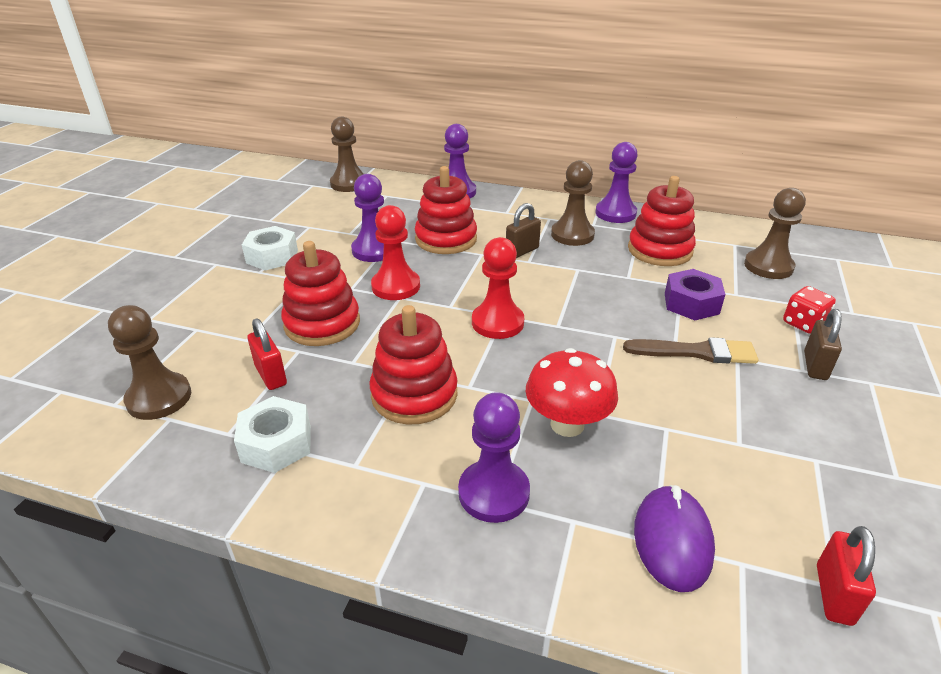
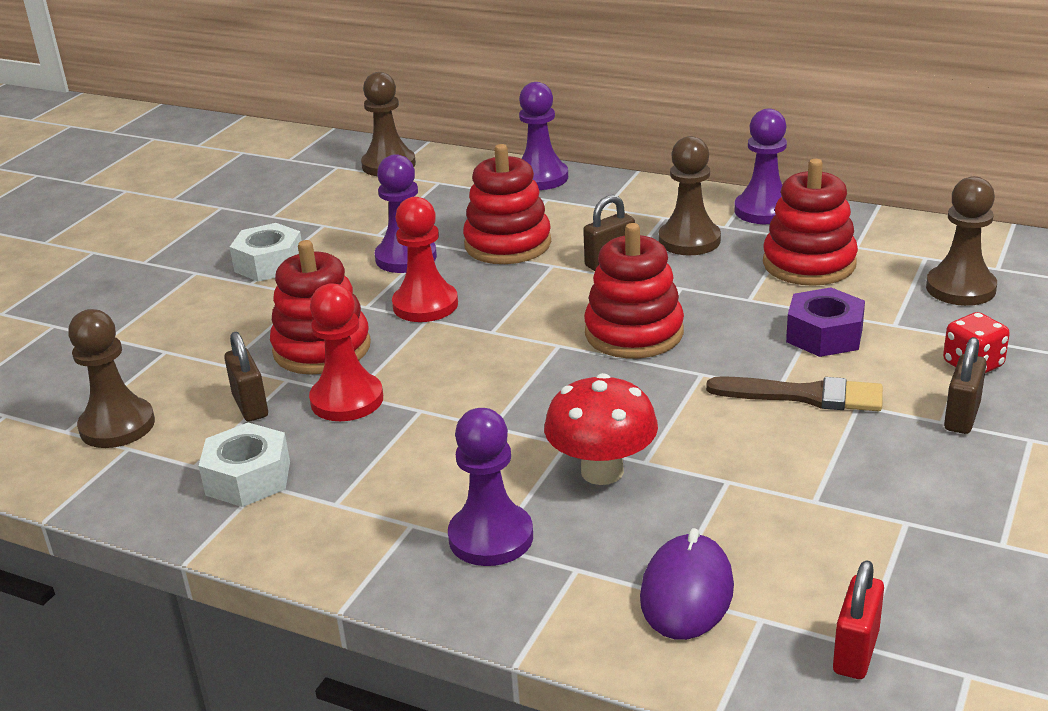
camera: 10 degrees right, 5 degrees down
(271, 375) = (250, 406): red padlock -> brown padlock
(414, 394) = (421, 432): red stacking toy -> red stacking toy (634, 333)
(497, 323) = (549, 353): red pawn -> red pawn (347, 400)

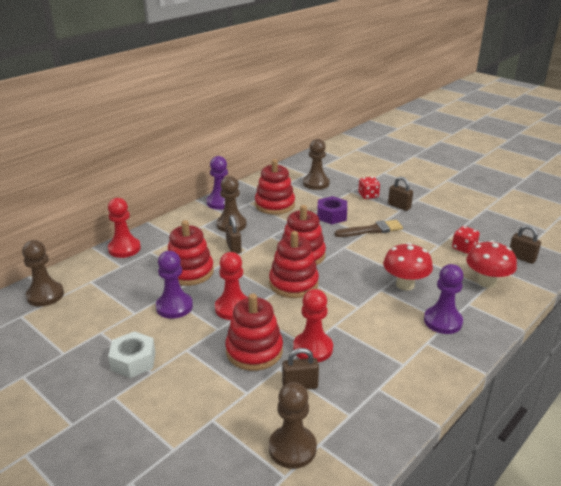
camera: 75 degrees left, 0 degrees up
(248, 478) = (371, 393): white nut -> none
(530, 344) = (293, 283): none -> red stacking toy
(540, 178) = (124, 249): purple pawn -> red pawn
(686, 592) = (486, 282): purple mouse -> red mushroom
(804, 395) = (372, 230): brown brush -> brown brush turned 45 degrees clockwise
(827, 542) = (464, 248): none -> red dice
(856, 652) = (521, 258): red padlock -> brown padlock

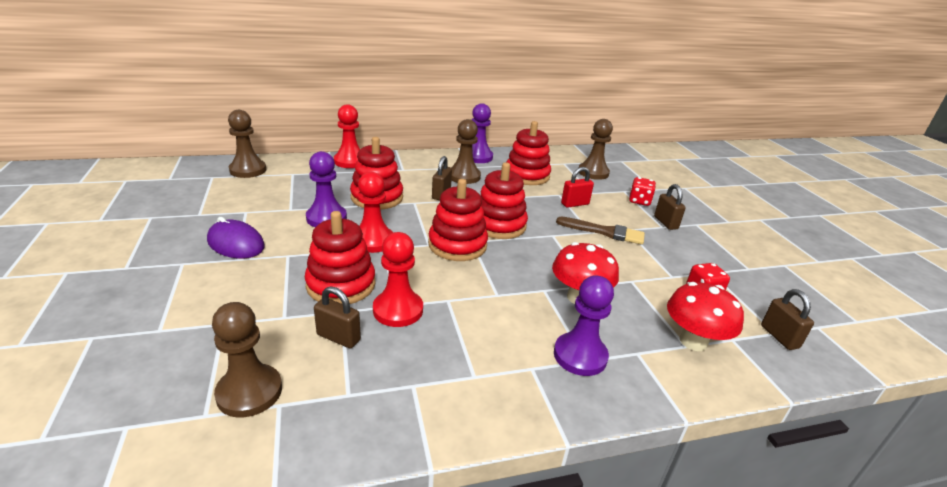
camera: 30 degrees right, 0 degrees up
(133, 361) = (236, 244): white nut -> purple mouse
(331, 215) = (575, 204): purple nut -> red padlock

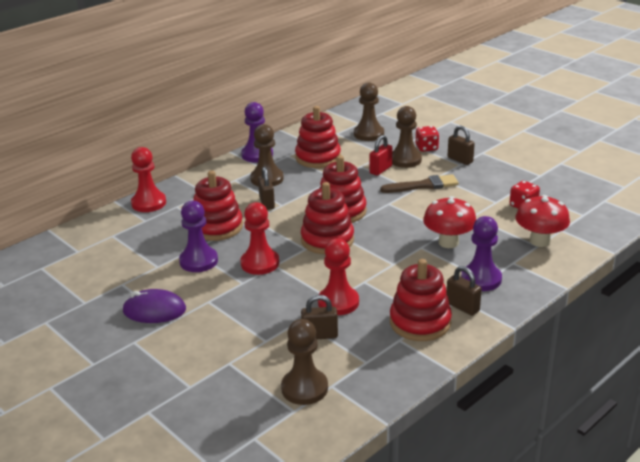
camera: 25 degrees left, 0 degrees up
(248, 170) = (65, 248): brown pawn -> brown pawn (405, 160)
(341, 284) = (277, 303): red stacking toy -> red stacking toy (420, 322)
(779, 337) = (586, 216): brown padlock -> brown padlock (462, 307)

